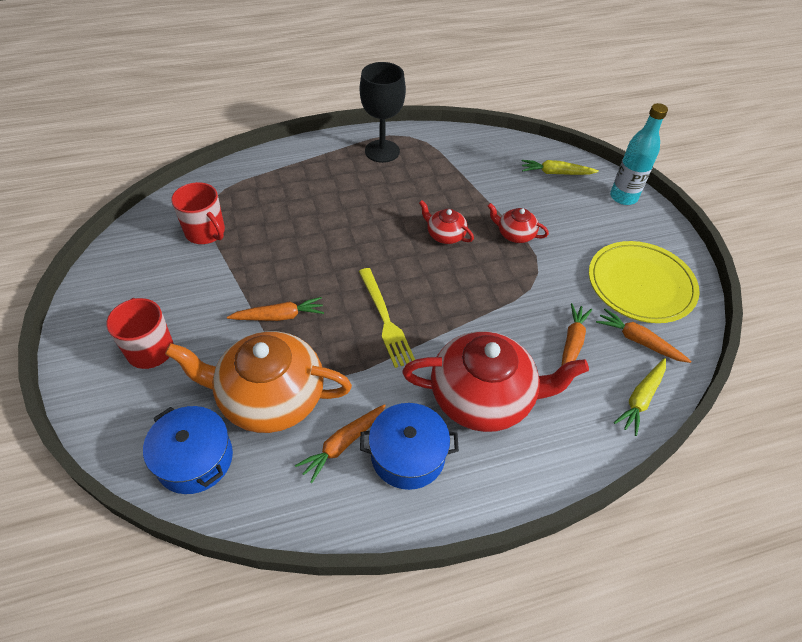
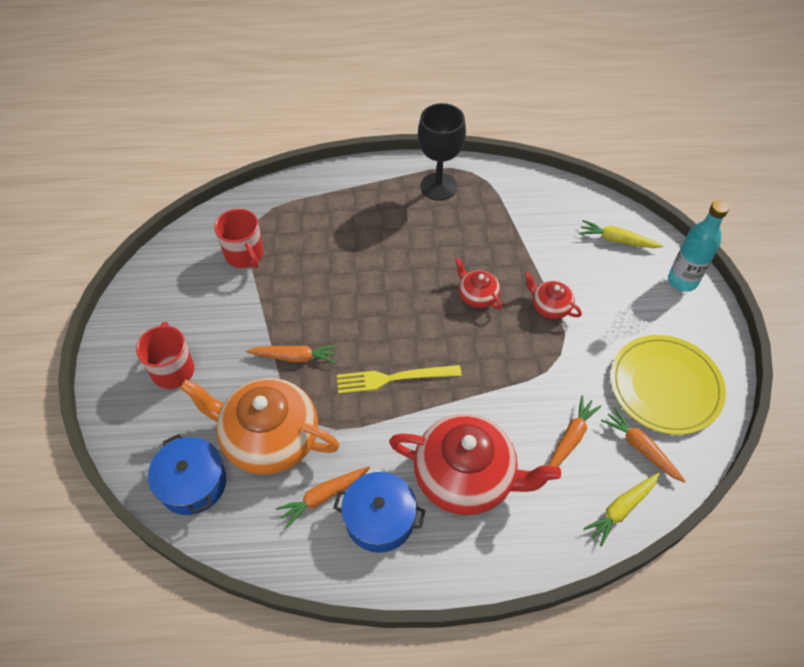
camera: 15 degrees right, 5 degrees up
(385, 319) = (393, 378): yellow fork -> yellow fork turned 90 degrees clockwise

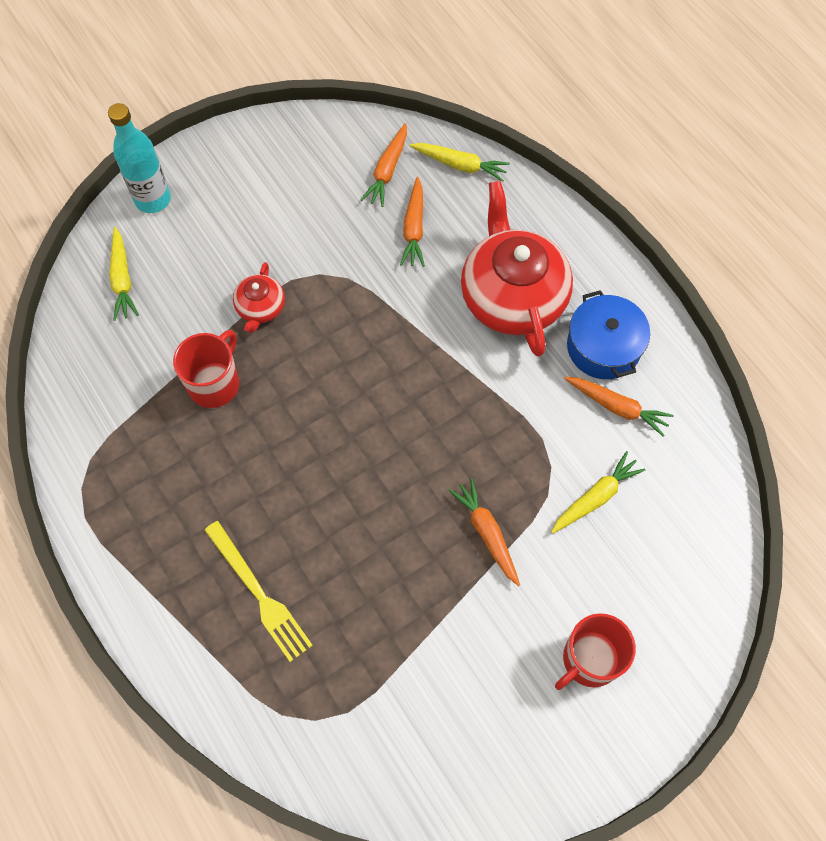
camera: 120 degrees left, 10 degrees up
(193, 483) = (692, 539): blue pot -> none
(245, 255) = (380, 694): red mug -> red mug (214, 383)
(269, 438) = (596, 497): orange teapot -> yellow carrot
(393, 378) = (448, 415): yellow fork -> yellow fork (259, 594)
(438, 186) = (130, 515): black goblet -> none
(477, 295) = (287, 386): red teapot -> none
(570, 438) = (414, 228): orange carrot -> orange carrot turned 90 degrees counterclockwise
(665, 386) = (304, 173): yellow plate -> none

